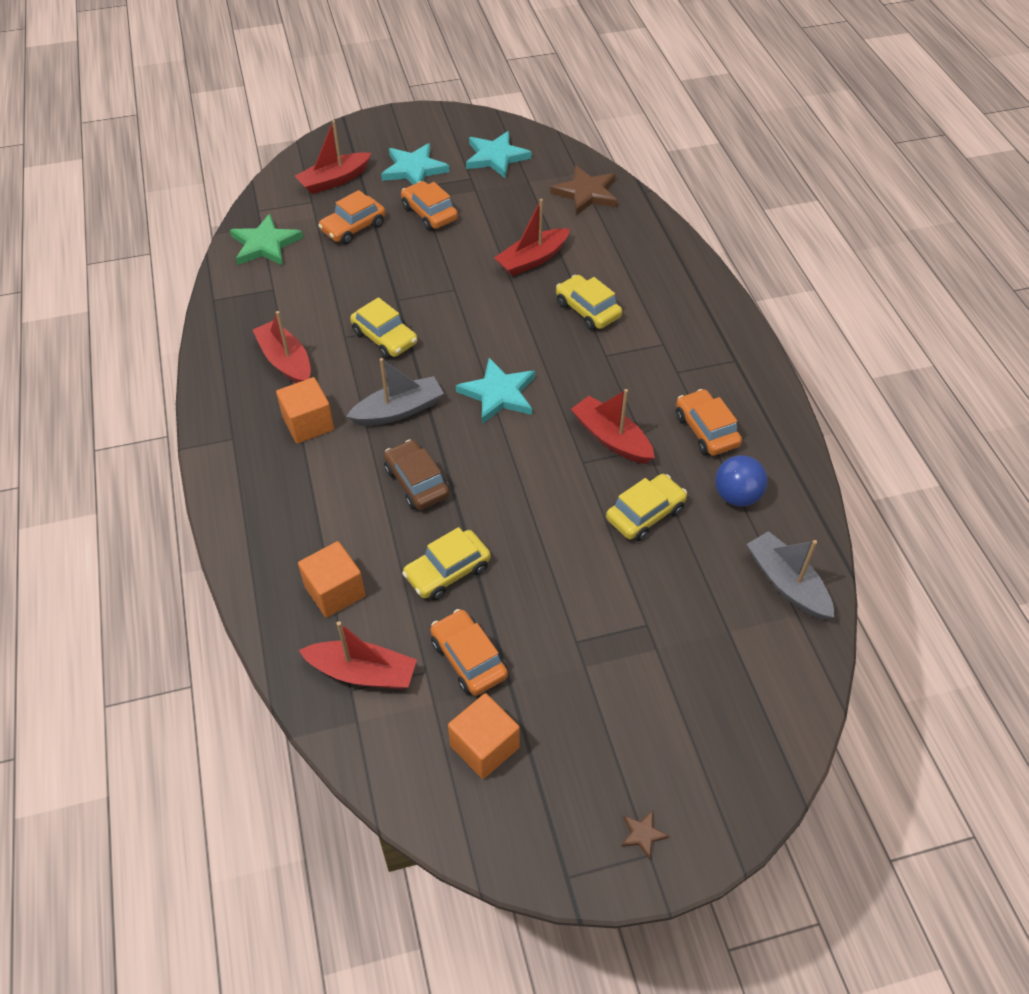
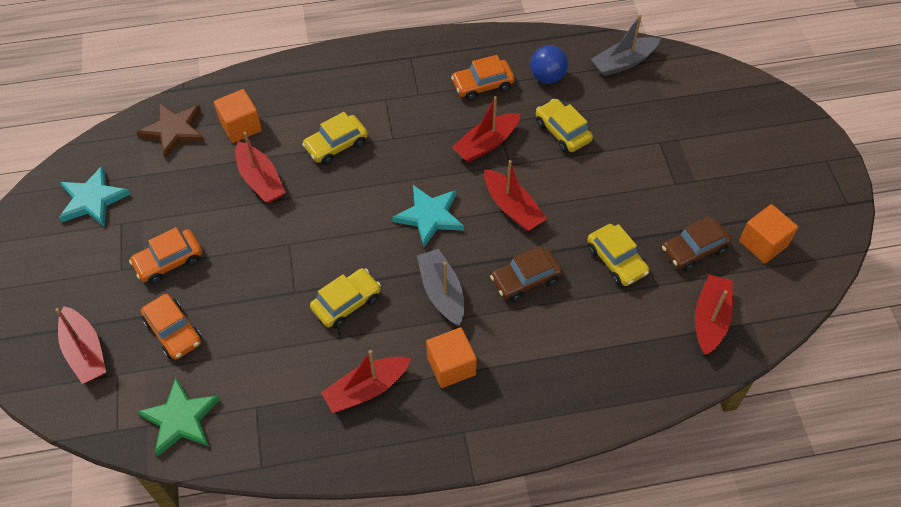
camera: 85 degrees left, 5 degrees up
(335, 591) = (637, 340): orange cube -> orange cube (241, 126)
(414, 169) = (89, 274): turquoise star -> none
(469, 659) = (694, 249): orange car -> brown car
(518, 467) = (512, 207): none -> red boat
(642, 834) = (814, 162): brown star -> none

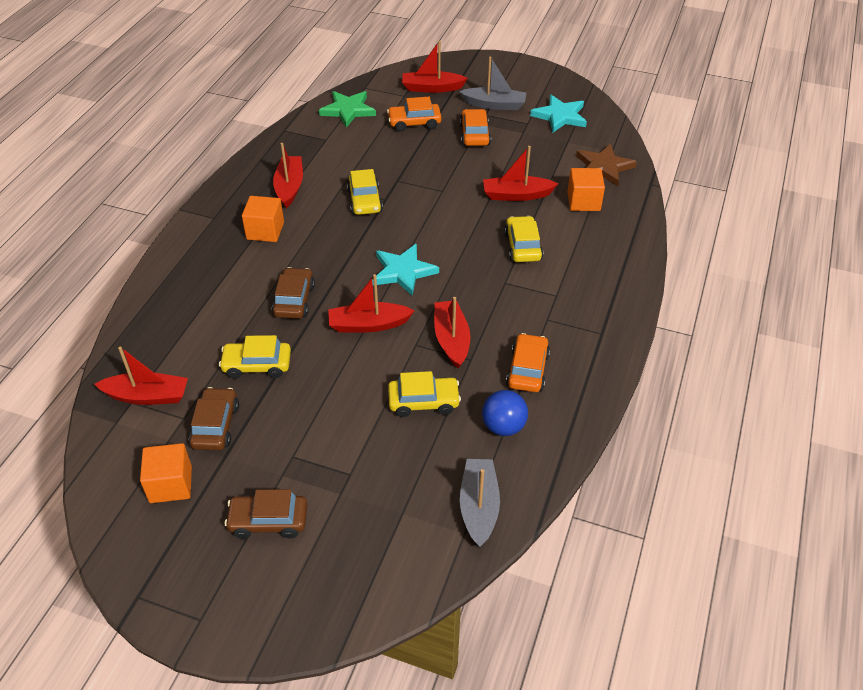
camera: 120 degrees right, 10 degrees down
(442, 292) = (328, 250): grey boat -> grey boat (494, 105)
(710, 319) = (147, 396): red boat -> red boat turned 45 degrees counterclockwise
(734, 166) = (268, 521): none -> brown car

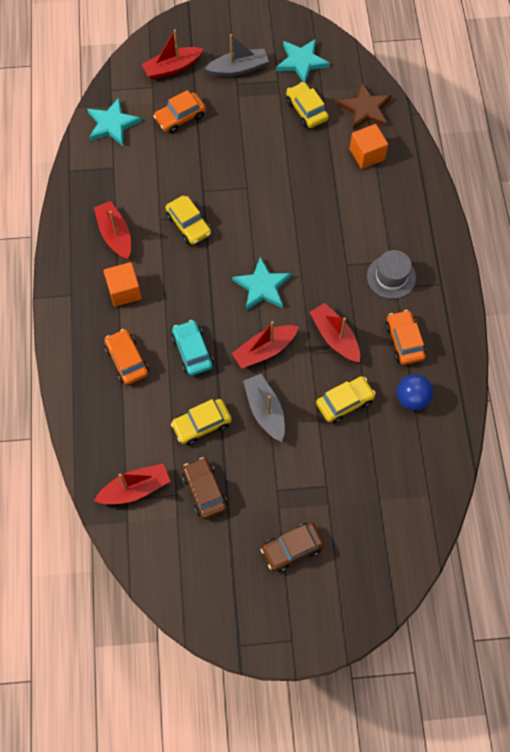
camera: 25 degrees left, 20 degrees up
(170, 484) = (204, 553): orange cube -> none
(294, 300) = (192, 351): brown car -> turquoise car
(348, 110) = (112, 124): green star -> turquoise star
(474, 134) = (240, 112): orange car -> orange car (127, 360)
(479, 507) = (428, 471): grey boat -> grey boat (265, 410)
(516, 195) = (310, 168): red boat -> none
(523, 246) = (342, 222): yellow car -> yellow car (306, 110)
(547, 308) = (391, 277): none -> grey hat

